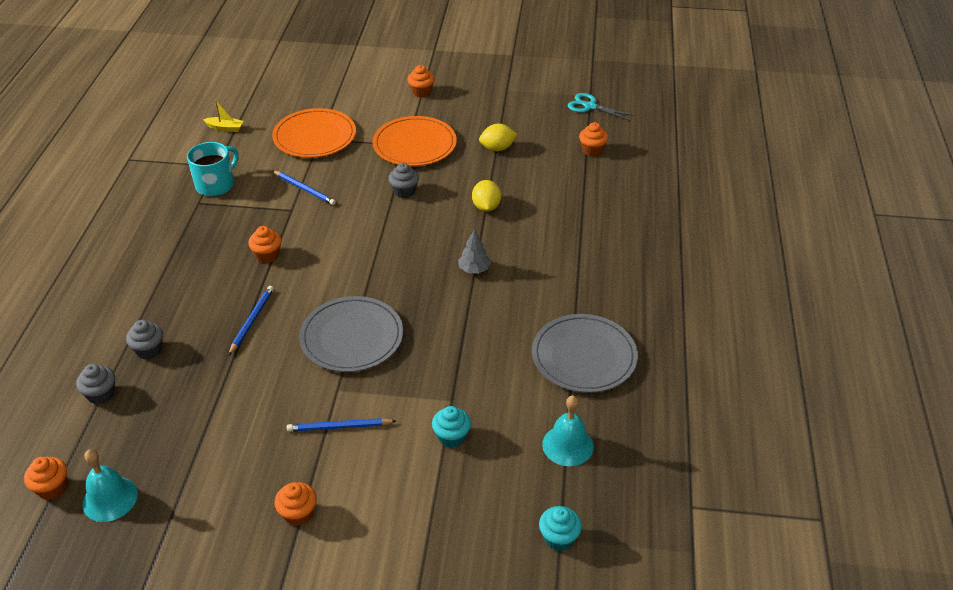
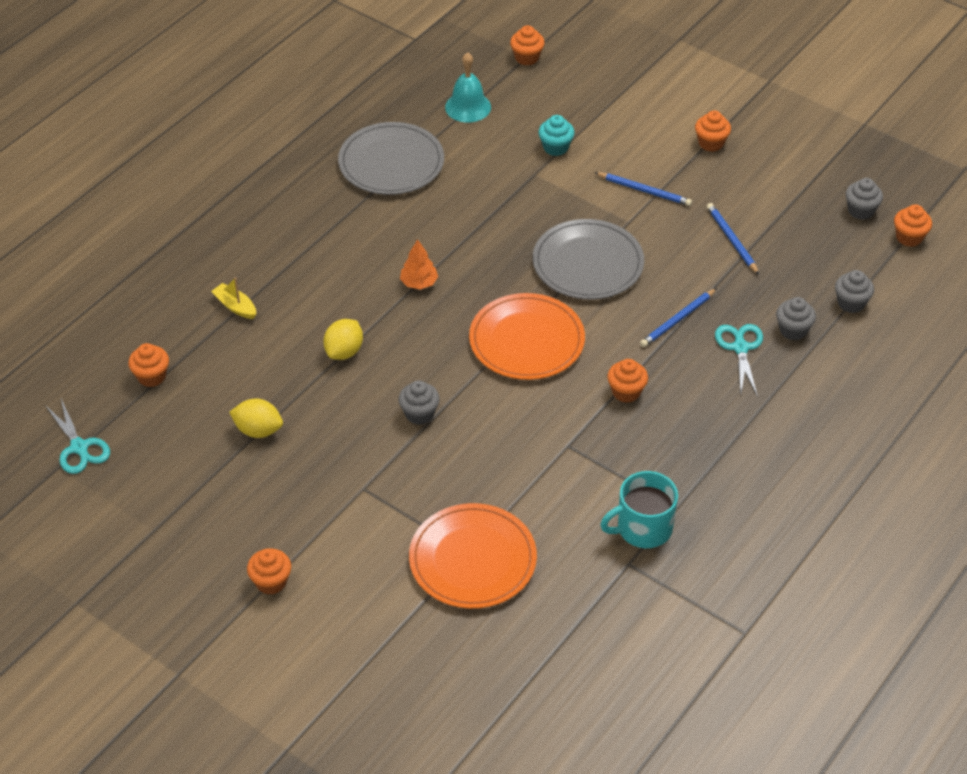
camera: 150 degrees left, 5 degrees up
(110, 498) = (861, 211): turquoise bell -> grey cupcake
(190, 319) = (740, 348): none -> turquoise scissors
(225, 128) = (587, 635): yellow boat -> yellow boat (235, 306)
(304, 189) = (535, 471): blue pencil -> blue pencil (731, 240)
(414, 144) = (353, 484): orange plate -> orange plate (526, 340)
(474, 269) = (419, 283): grey tree -> orange tree
(558, 538) = (527, 58): turquoise cupcake -> orange cupcake

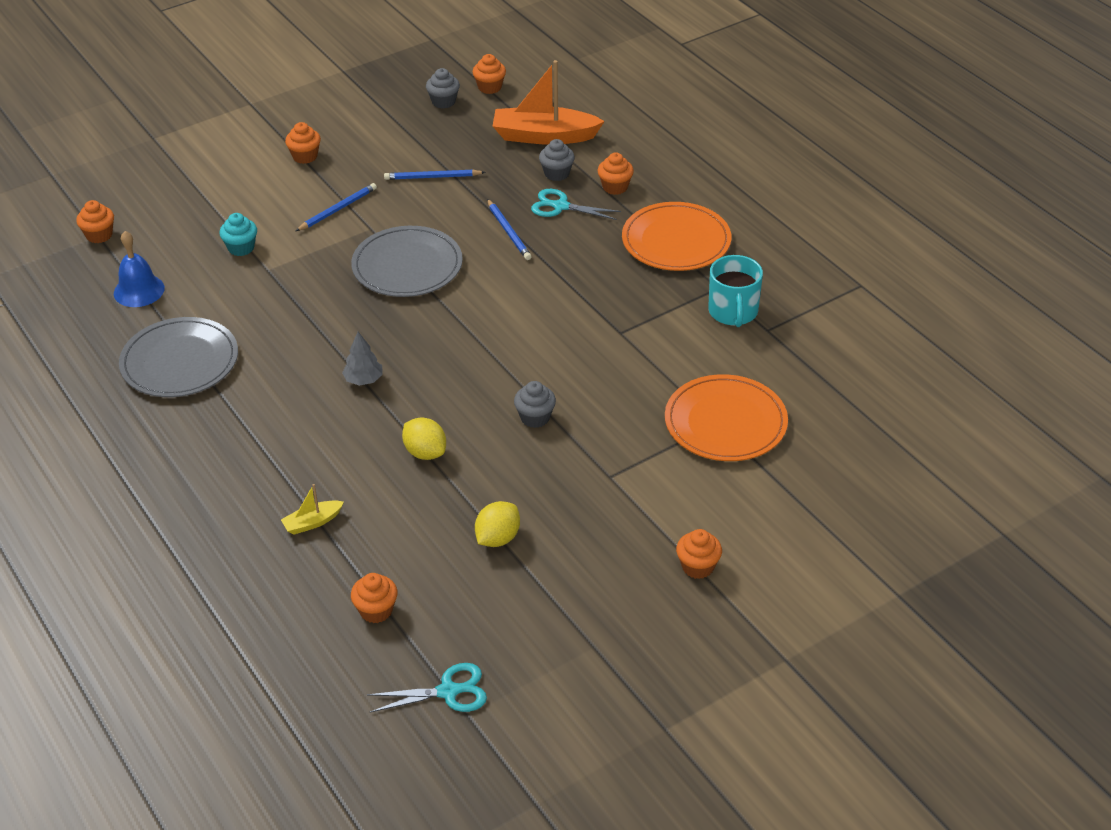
camera: 70 degrees left, 5 degrees down
(419, 283) = (363, 380): orange tree -> grey tree
(468, 107) = (139, 290): turquoise bell -> blue bell
(526, 340) = (481, 327): orange plate -> orange plate (676, 241)
(626, 392) = (576, 282): orange cupcake -> orange cupcake (615, 187)
(851, 303) = (544, 136): grey cupcake -> orange boat

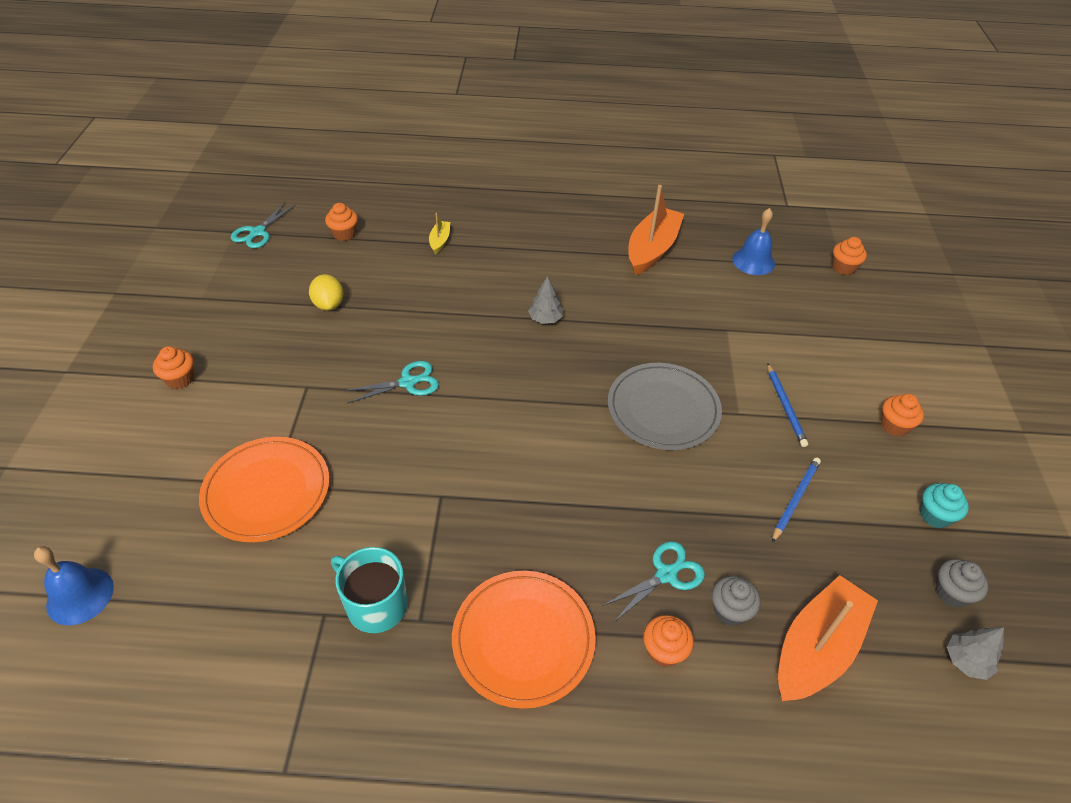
camera: 125 degrees right, 5 degrees up
(179, 361) = (652, 249): grey plate -> orange boat
(241, 248) = (769, 328): turquoise cupcake -> turquoise cupcake (935, 515)
(425, 452) = (440, 312): yellow lemon -> none
(489, 87) = (966, 661): orange cupcake -> grey tree
(508, 232) = (656, 505): blue pencil -> none
(535, 417) = (408, 382): grey cupcake -> turquoise scissors
(906, 451) = (80, 596): none -> blue bell

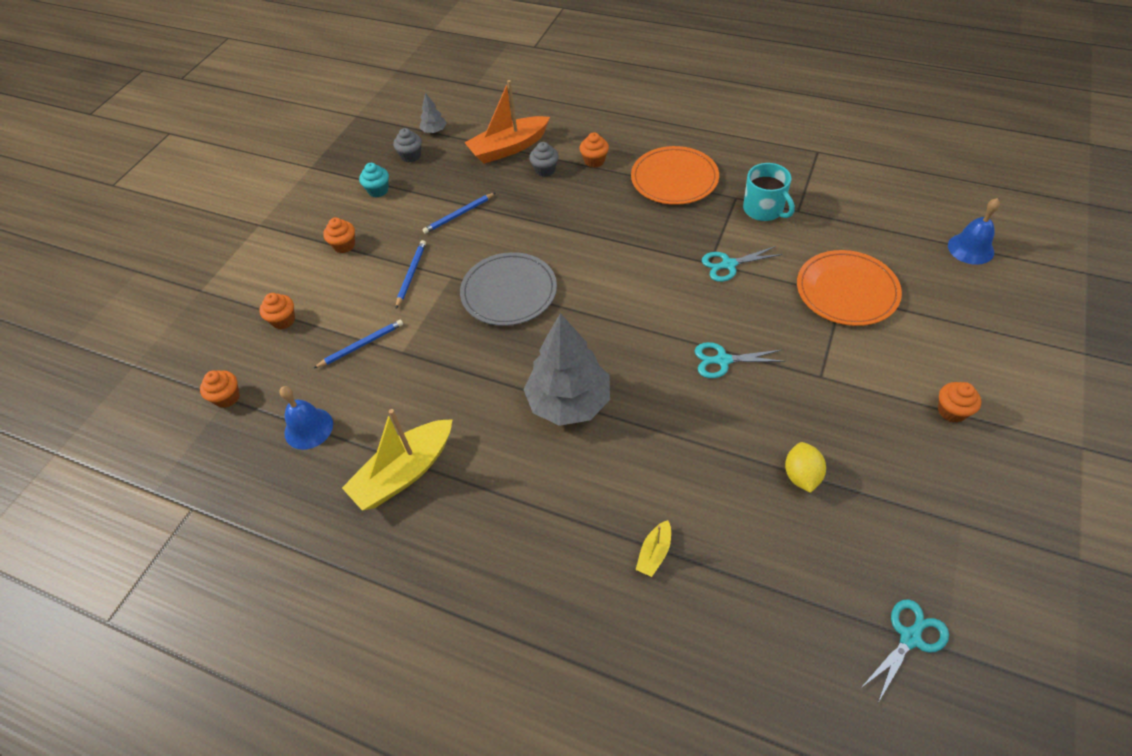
camera: 155 degrees left, 5 degrees up
(344, 234) = (783, 601): orange cupcake -> orange cupcake (283, 320)
(545, 319) = (569, 402): grey tree -> grey tree, size x2.31
(652, 249) = (404, 473): orange boat -> yellow boat
(666, 574) = (572, 192): turquoise scissors -> turquoise scissors (728, 265)
(770, 328) = (361, 345): none -> blue pencil

